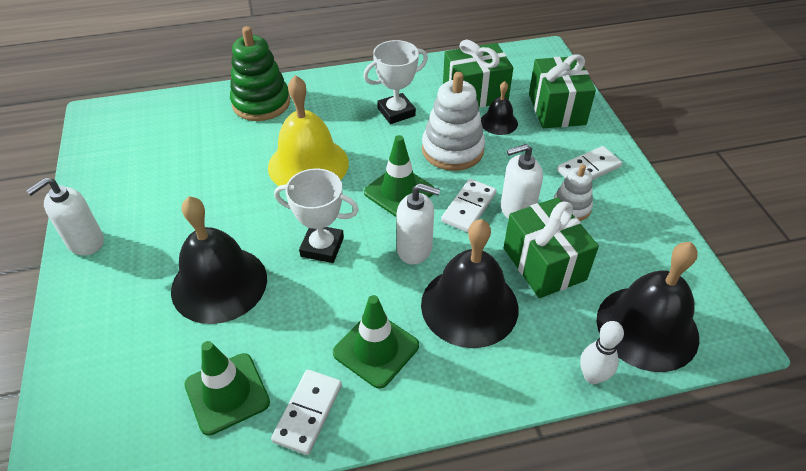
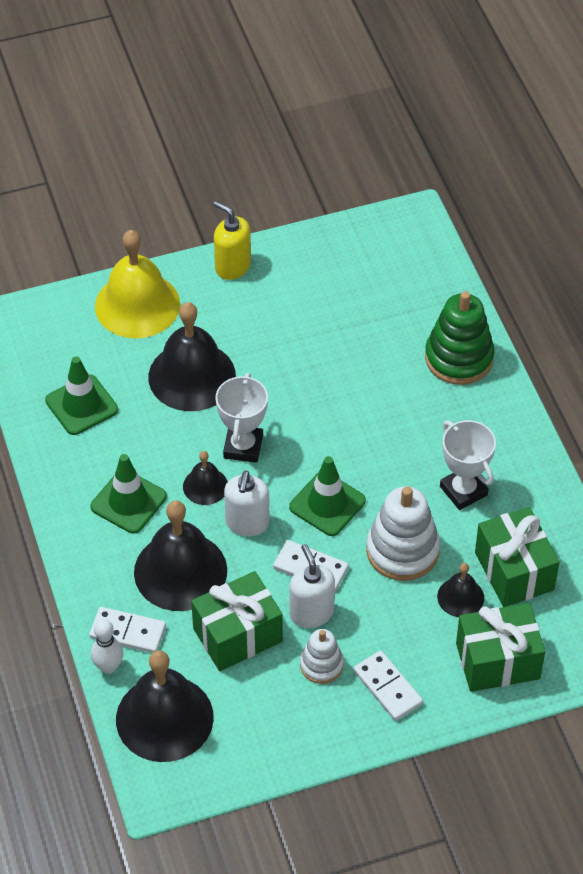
camera: 85 degrees right, 5 degrees up
(85, 242) = (232, 266): white soap dispenser -> yellow soap dispenser
(308, 164) = (360, 418): yellow bell -> yellow bell (137, 305)
(308, 413) = (66, 462): white domino -> white domino (127, 632)
(365, 279) = (205, 486): none -> black bell

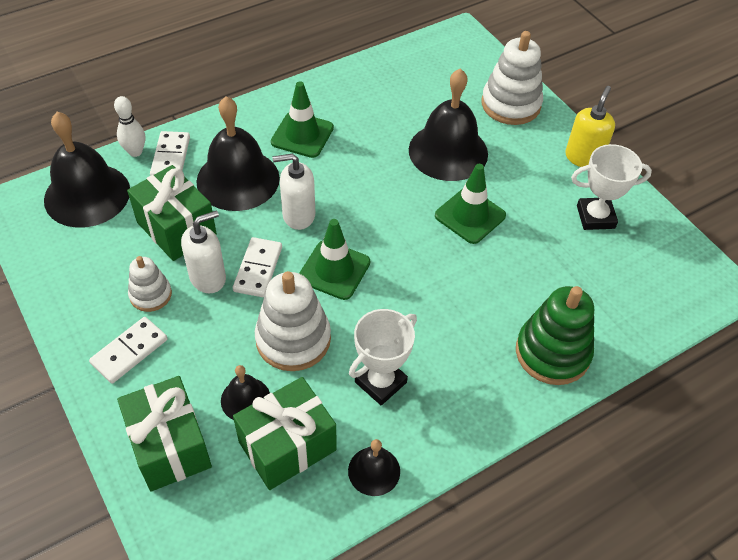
camera: 75 degrees right, 0 degrees up
(81, 405) = (392, 90): green traffic cone -> green traffic cone (470, 216)
(137, 305) = (510, 104): yellow bell -> white stacking toy
(205, 486) = (331, 180): black bell -> black bell (374, 471)
(243, 447) = (382, 198): white trophy -> white trophy (595, 217)

